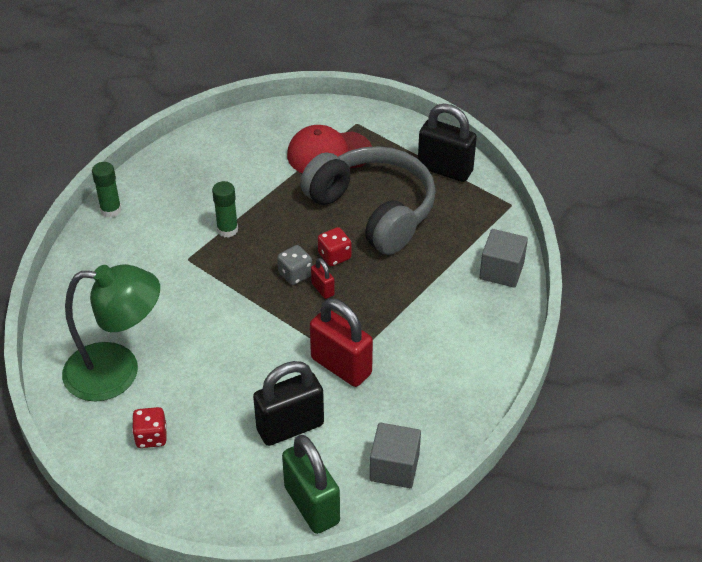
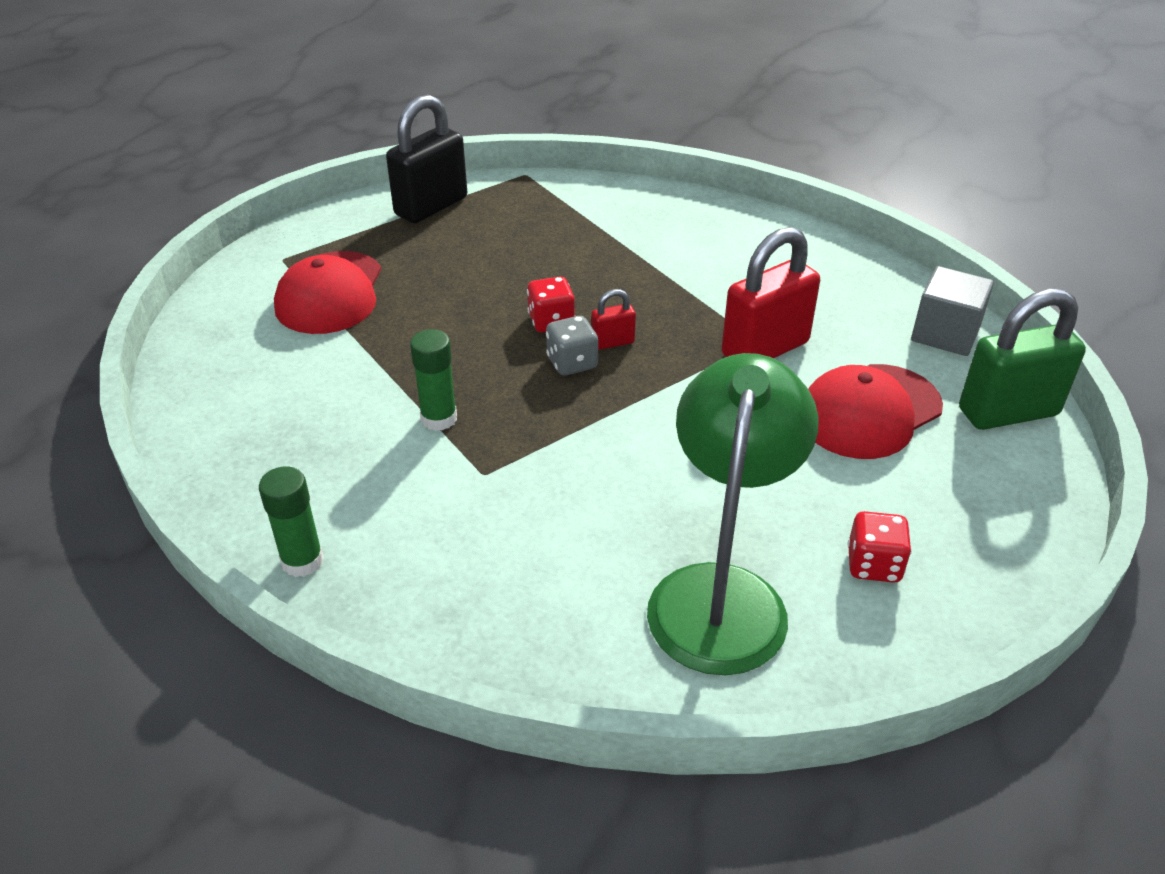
camera: 75 degrees left, 5 degrees down
(290, 427) = (869, 411): black padlock -> red cap
(373, 210) = (476, 274): grey headphones -> none
(501, 271) = (636, 201): grey cube -> none

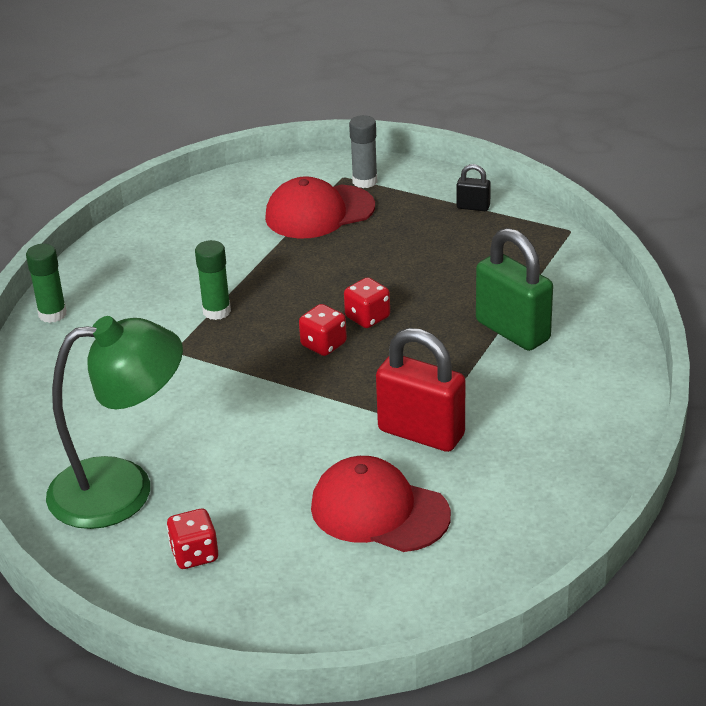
camera: 65 degrees right, 5 degrees down
(309, 249) = (364, 181): none -> grey glue stick
(431, 206) = (473, 207): black padlock -> black padlock, size x0.47
(572, 363) = (323, 345): grey dice -> red dice
(612, 342) = (365, 355): red padlock -> none
(945, 334) = (534, 531): grey cube -> none
(1008, 412) = (441, 593): green padlock -> green padlock (512, 331)

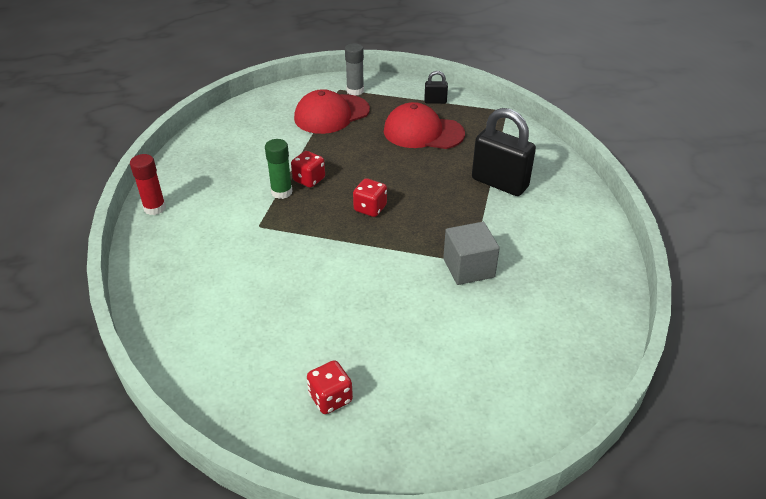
camera: 15 degrees left, 5 degrees up
(52, 314) = (155, 208): green glue stick -> red glue stick
(123, 489) = (252, 347): green lamp -> none
(367, 317) = (394, 185): red dice -> red dice (309, 180)
(379, 511) = (463, 336): red cap -> red cap (423, 132)
(421, 433) = (468, 268): red padlock -> grey cube
(512, 331) = (499, 183): green padlock -> black padlock

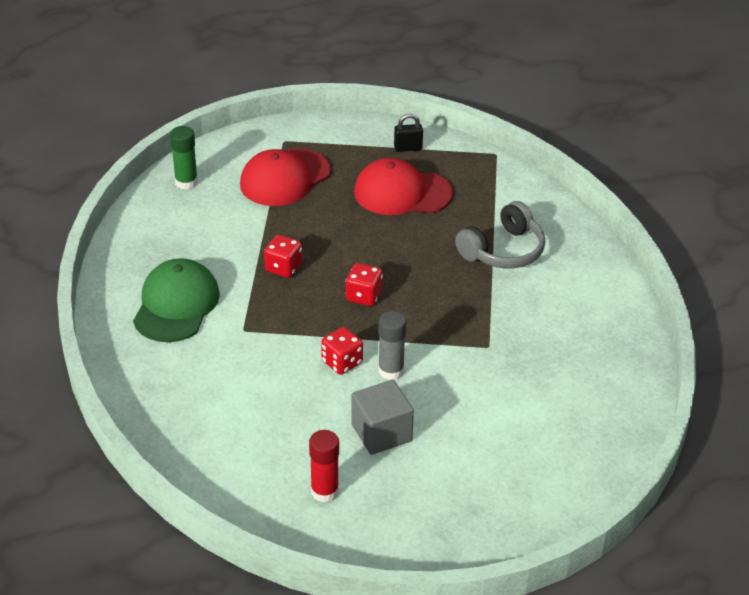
camera: 10 degrees left, 0 degrees up
(155, 208) = (115, 321): red glue stick -> red glue stick (324, 491)
(210, 200) = (176, 305): none -> green cap
(281, 192) = (256, 286): green glue stick -> green glue stick (186, 182)
(330, 398) = (375, 499): red dice -> red dice (342, 362)
(355, 91) = (305, 142): grey glue stick -> grey glue stick (391, 370)
(468, 268) = (486, 353): grey cube -> grey cube (381, 433)
(499, 183) = (503, 251): black padlock -> grey headphones

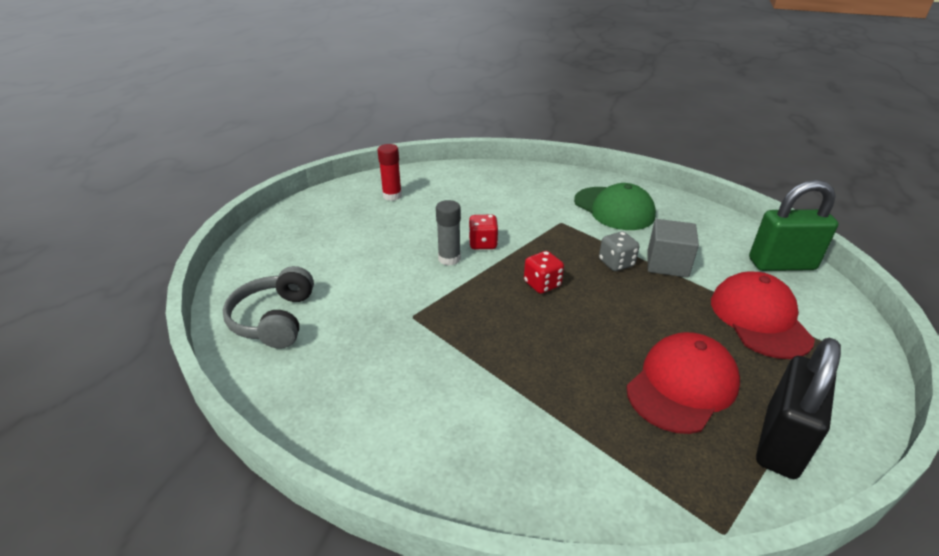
camera: 130 degrees right, 5 degrees down
(186, 182) = (781, 264): green glue stick -> green padlock
(283, 268) = (616, 263): red dice -> grey dice
(381, 433) = (403, 230): grey cube -> grey cube (667, 264)
(408, 148) = (781, 442): black padlock -> black padlock, size x2.15
(503, 251) = (518, 404): grey headphones -> grey headphones (274, 319)

